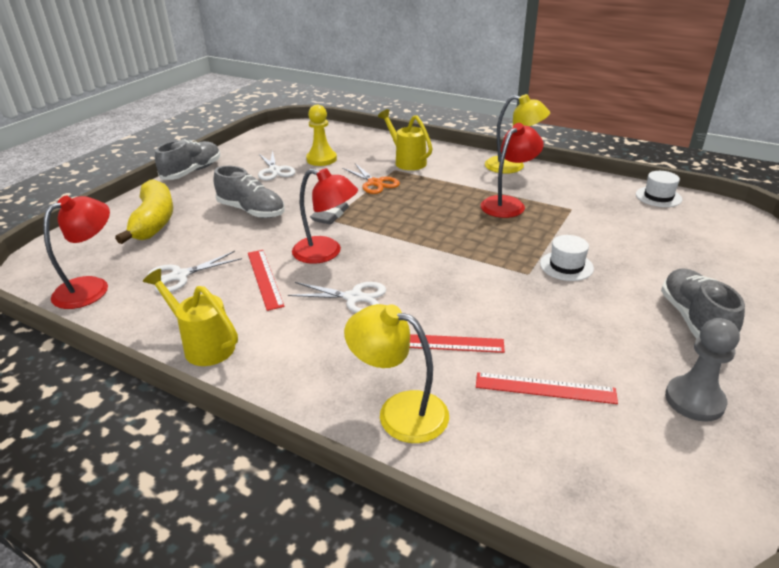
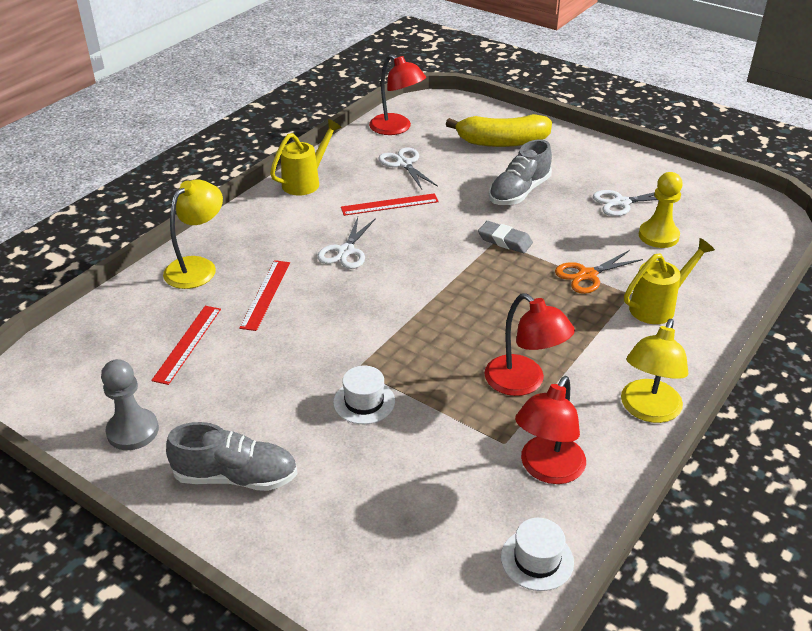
camera: 95 degrees right, 5 degrees up
(192, 172) = (615, 151): grey shoe -> none
(326, 253) = (426, 237): red lamp -> red lamp (547, 469)

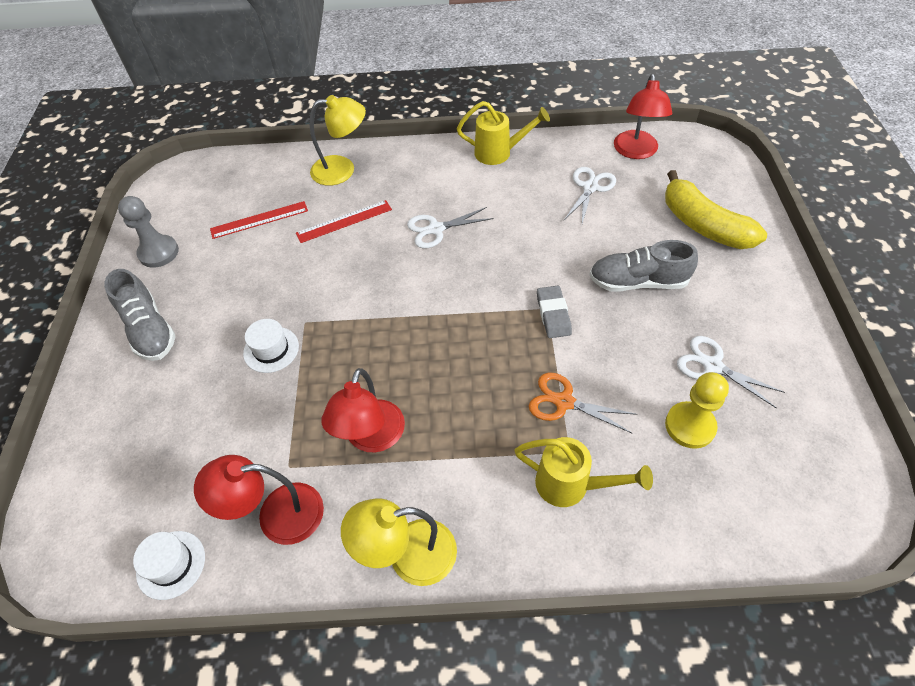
camera: 55 degrees right, 15 degrees up
(389, 204) = (523, 215): red ruler -> none

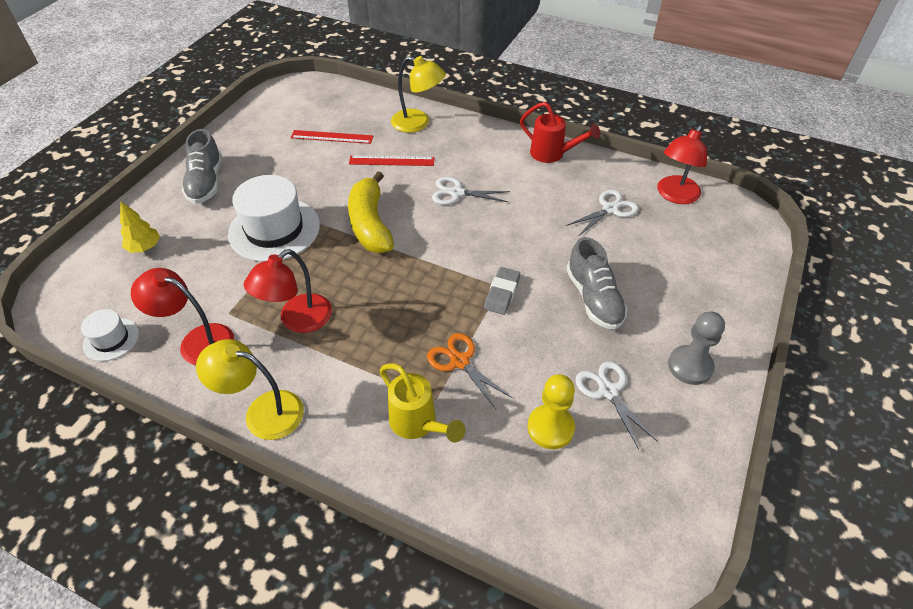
camera: 25 degrees right, 5 degrees down
(130, 438) = (144, 247): none -> yellow tree
(158, 252) = (248, 134): grey pawn -> grey pawn (690, 366)
(271, 349) = (274, 229): white hat -> white hat, size x1.95
(499, 153) = (552, 154): yellow watering can -> red watering can
(638, 282) = (594, 298): grey shoe -> grey shoe turned 135 degrees counterclockwise
(703, 225) = (691, 277): yellow banana -> yellow banana (370, 224)

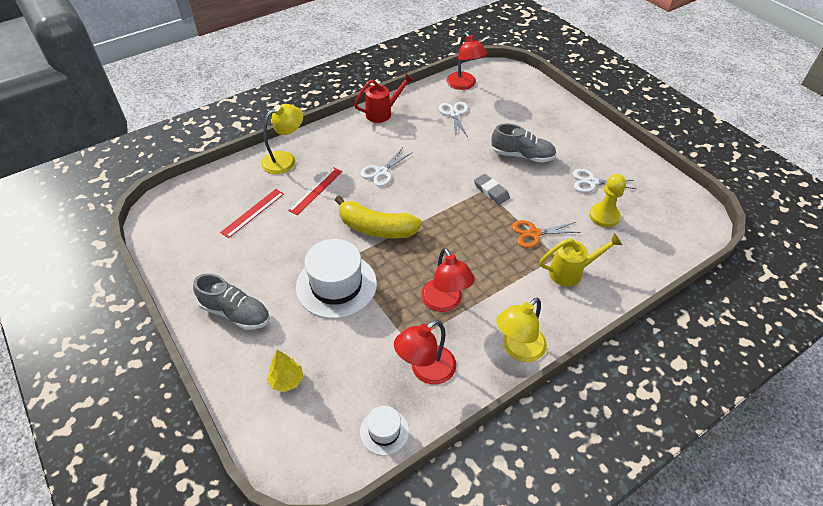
camera: 60 degrees left, 0 degrees up
(690, 366) = (592, 144): grey pawn -> none

